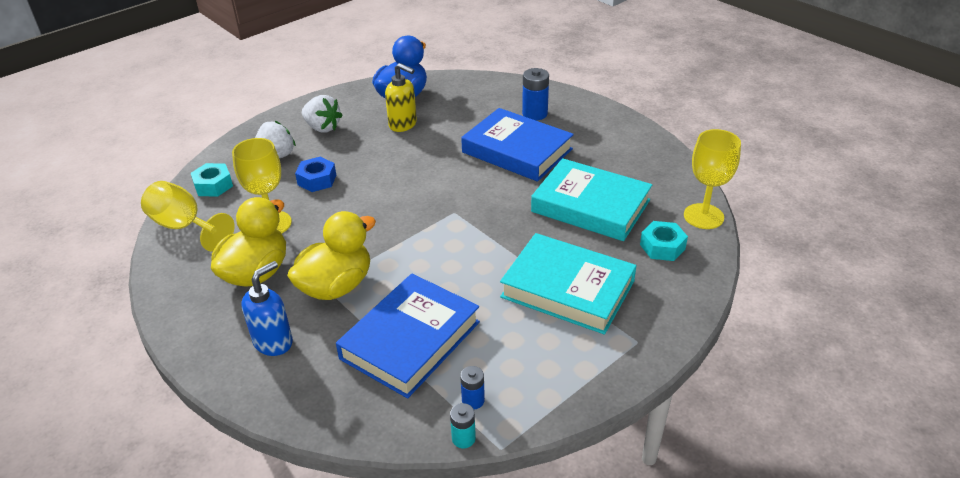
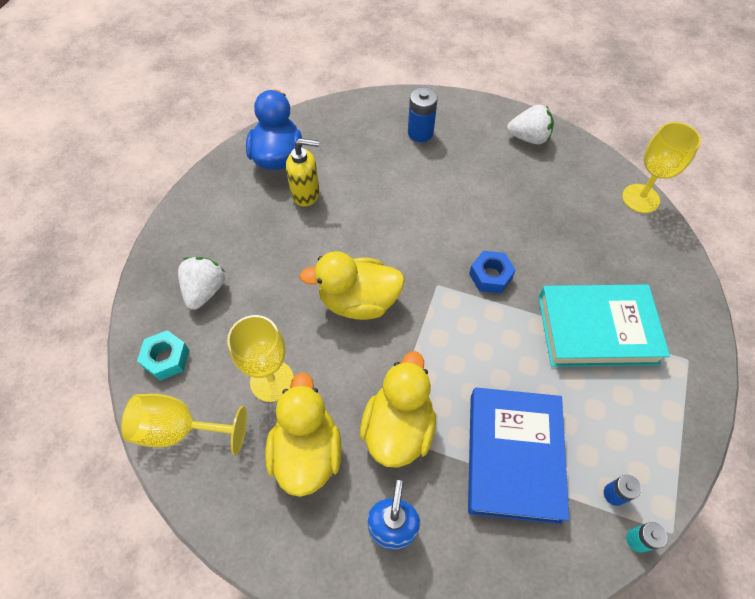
camera: 30 degrees left, 20 degrees up
(317, 180) = (274, 302): blue nut -> blue nut (490, 276)
(322, 128) = (225, 230): white strawberry -> white strawberry (528, 138)
(380, 201) = (358, 301): none -> yellow duck
(517, 151) = (438, 185): blue book -> none
(590, 206) = (547, 225): turquoise book -> none
(662, 247) = (634, 246): turquoise nut -> none

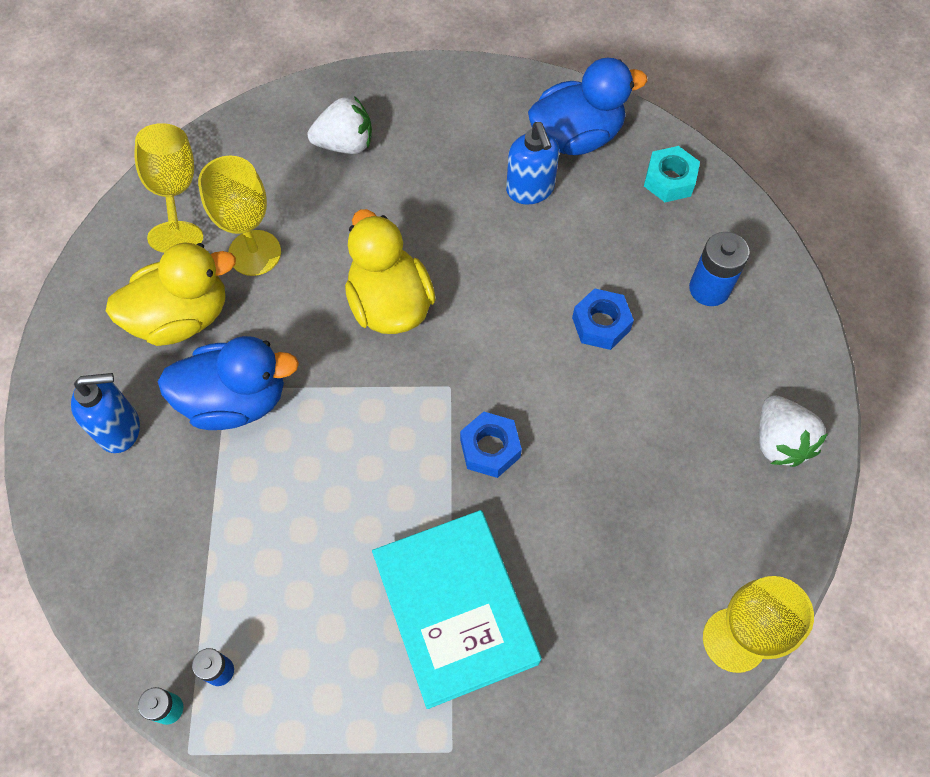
camera: 70 degrees right, 5 degrees up
(166, 358) = (249, 145): turquoise nut -> turquoise nut (669, 180)
(306, 194) = (530, 190): yellow soap dispenser -> blue soap dispenser
(398, 428) = (236, 400): yellow duck -> blue duck
(423, 190) = (601, 324): none -> blue nut
(513, 456) = (236, 538): blue book -> none

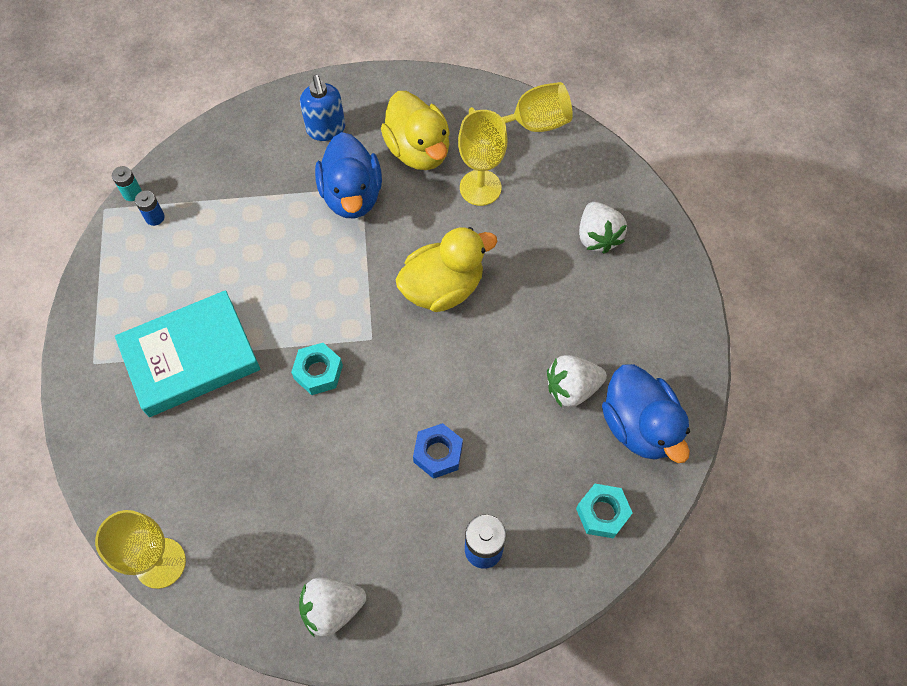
camera: 85 degrees right, 0 degrees up
(490, 448) = (318, 372): blue nut -> turquoise nut
(530, 190) = (572, 388): blue soap dispenser -> white strawberry

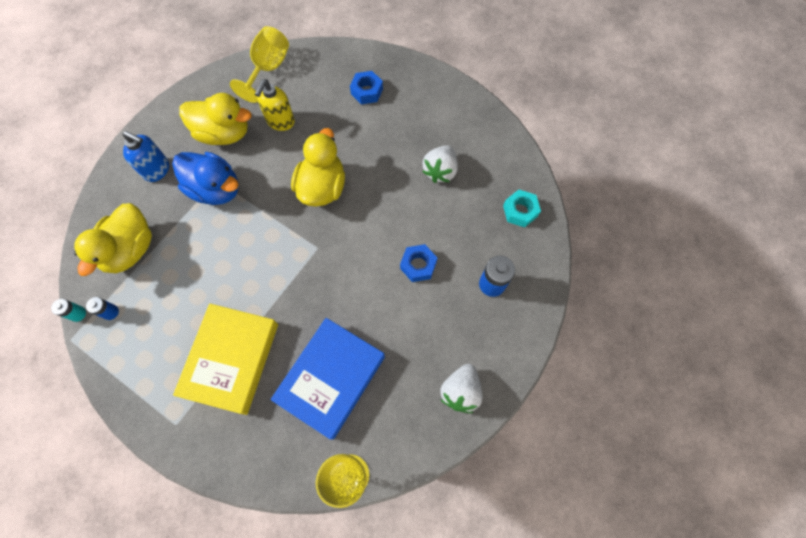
camera: 50 degrees left, 5 degrees up
(191, 357) = (231, 359): turquoise book -> yellow book
(227, 180) = (130, 250): none -> yellow duck
(244, 465) = (330, 378): none -> blue book
(318, 372) = (311, 292): turquoise nut -> none
(480, 188) = (280, 122): yellow goblet -> yellow soap dispenser
(597, 237) = (367, 91): white strawberry -> blue nut
(639, 426) = (488, 157): blue duck -> none

